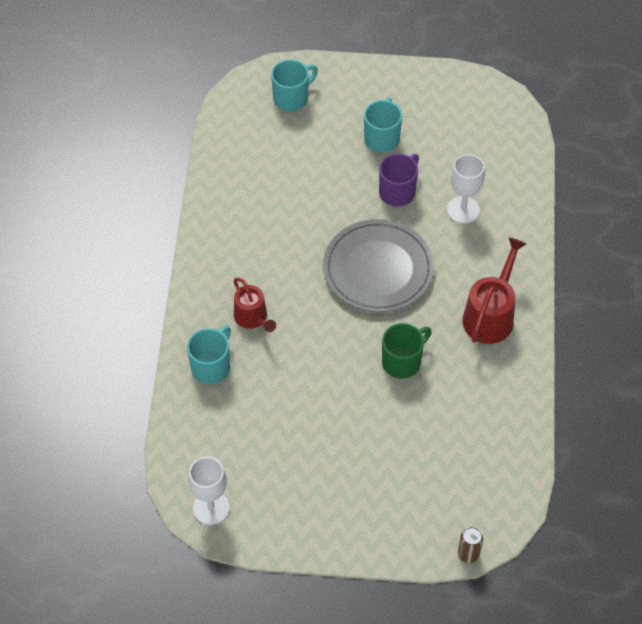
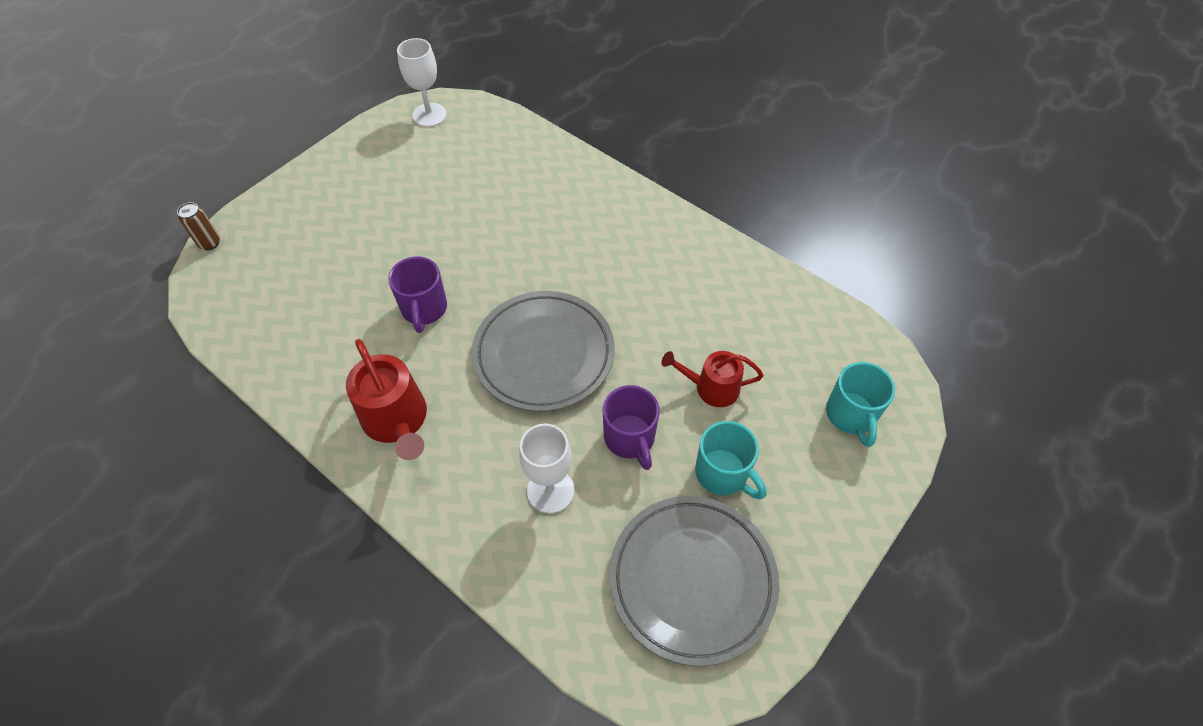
camera: 125 degrees right, 0 degrees up
(211, 366) = (554, 174): turquoise mug -> none
(252, 318) = (578, 225): red watering can -> red watering can (711, 388)
(402, 361) = (424, 309): green mug -> purple mug
(454, 122) = (692, 580): none -> grey plate

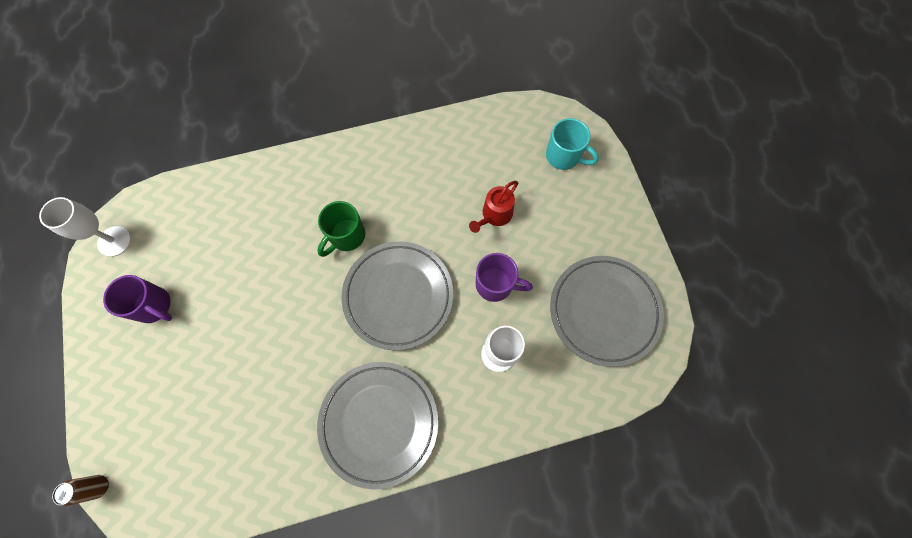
camera: 55 degrees left, 15 degrees up
(397, 420) = (379, 422): red watering can -> grey plate
(424, 309) = (301, 352): purple mug -> purple mug (154, 306)
(571, 271) = (346, 236): none -> green mug
(723, 474) = (553, 249): turquoise mug -> none

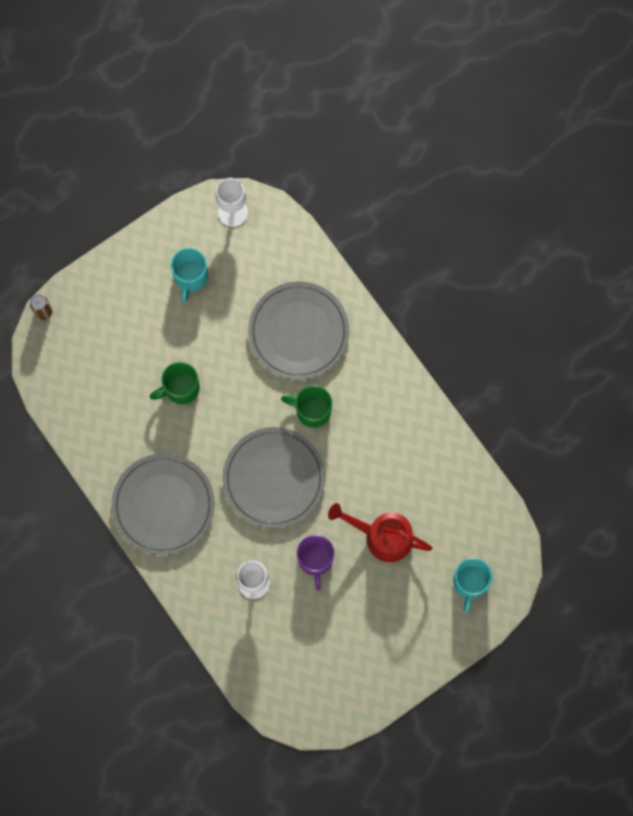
camera: 70 degrees right, 5 degrees up
(154, 306) = (190, 277): purple mug -> turquoise mug
(263, 358) = (180, 388): none -> green mug
(495, 215) = (383, 536): red watering can -> red watering can, size x1.52
(604, 311) = (326, 664): grey plate -> grey plate (298, 332)

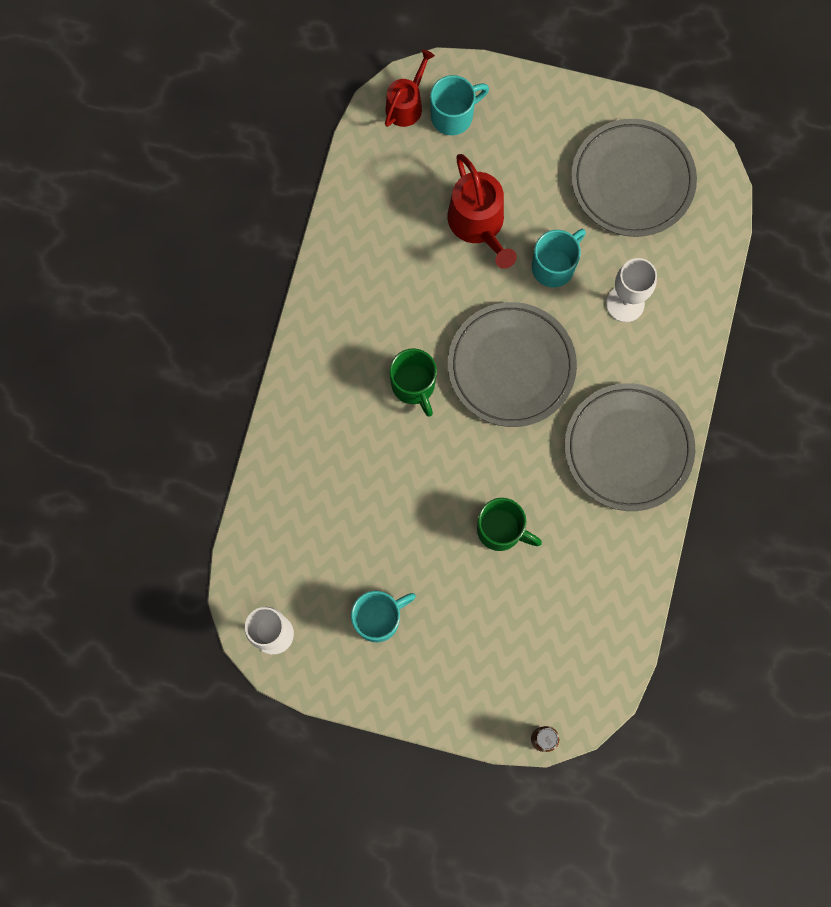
camera: 130 degrees left, 0 degrees up
(298, 332) = (345, 463): grey plate -> grey plate (632, 181)
(315, 560) = (554, 266): purple mug -> turquoise mug
(502, 559) = (406, 105): none -> red watering can

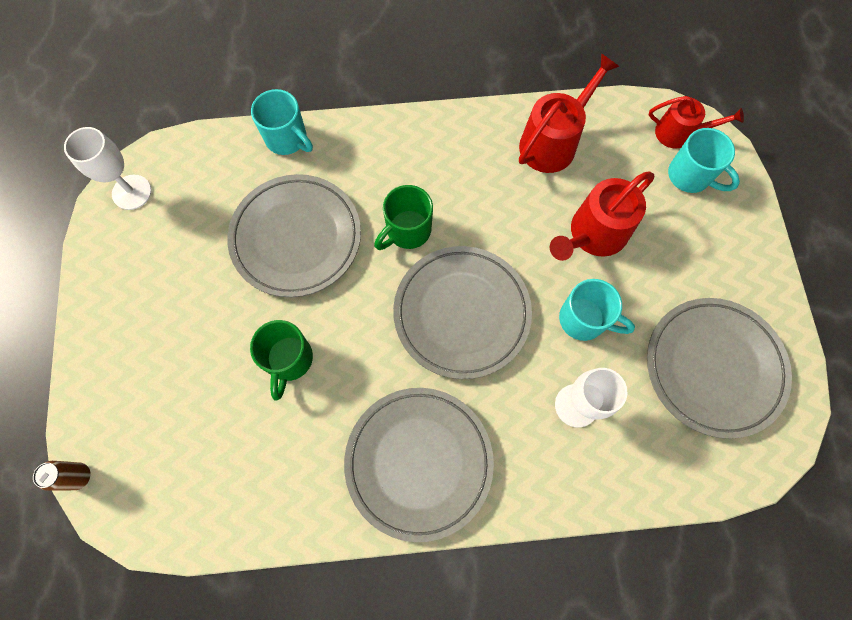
camera: 70 degrees right, 5 degrees down
(372, 220) = (552, 142): none -> red watering can
(378, 618) = (168, 276): turquoise mug -> turquoise mug (287, 139)
(383, 489) = (296, 238): none -> grey plate

